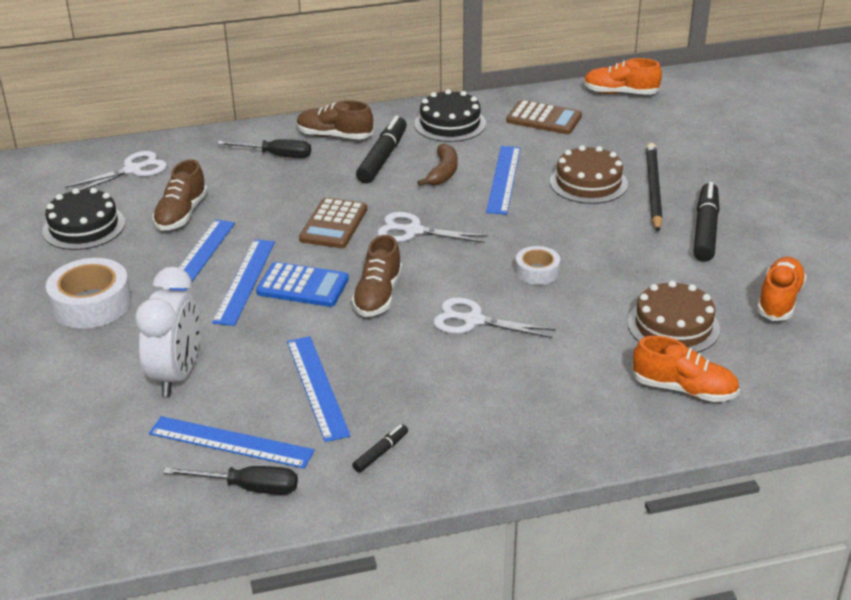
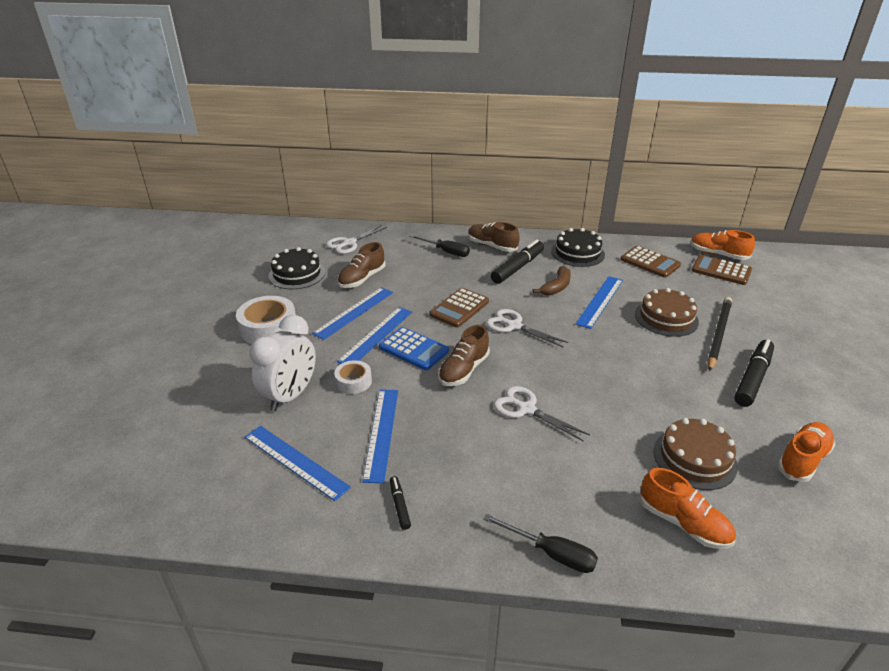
camera: 20 degrees right, 0 degrees up
(133, 170) = (349, 243): white scissors -> white scissors turned 150 degrees clockwise
(248, 488) = (285, 505): black screwdriver -> black screwdriver (551, 553)
(381, 452) = (399, 505): black marker -> black marker turned 75 degrees counterclockwise
(537, 271) = (595, 380): white tape -> white tape (353, 382)
(631, 112) = (721, 270): none -> brown calculator

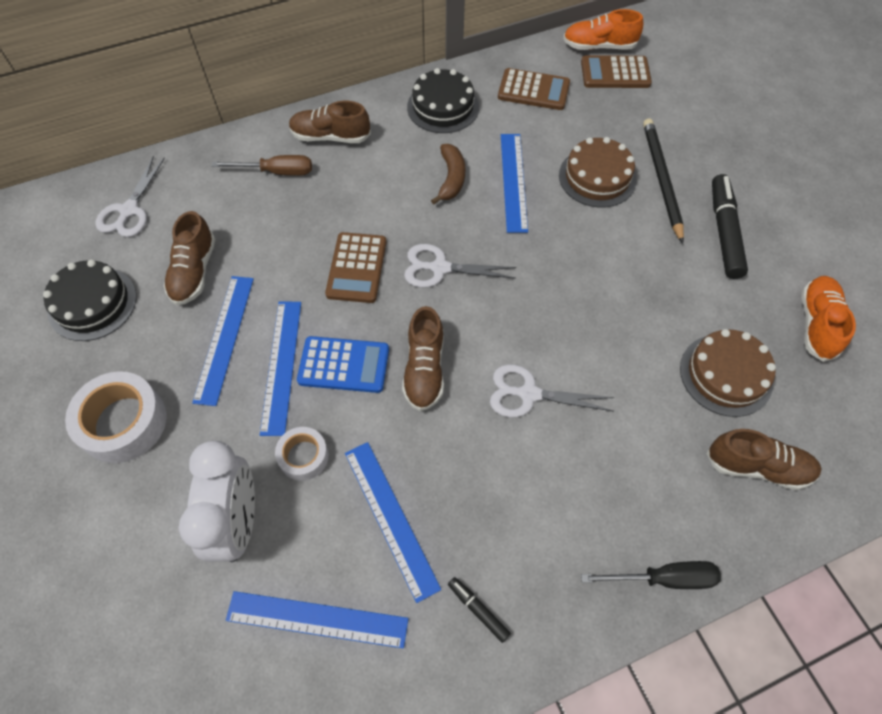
camera: 30 degrees left, 25 degrees up
(446, 252) = (276, 172): black screwdriver -> brown screwdriver
(518, 267) = (386, 163): black marker -> none
(683, 523) = (757, 466): orange shoe -> brown shoe

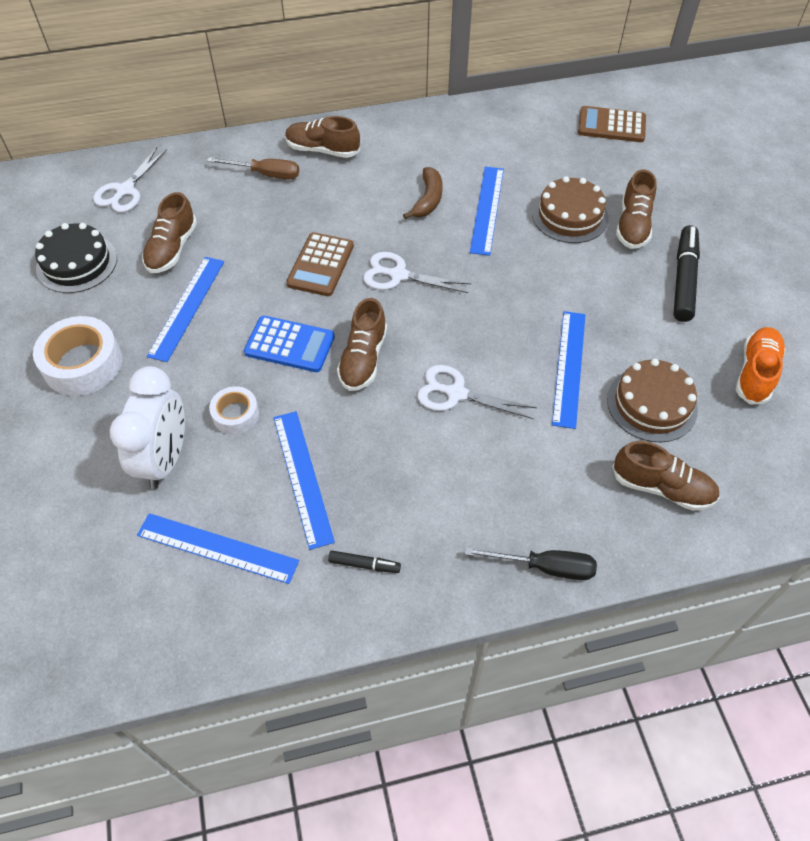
camera: 10 degrees right, 5 degrees down
(281, 365) = (233, 337): blue ruler -> blue ruler (569, 367)
(443, 107) = (435, 136): black cake -> none
(478, 610) = (364, 564): black marker -> black marker turned 135 degrees clockwise
(533, 90) = (526, 132): brown calculator -> none
(599, 46) = (601, 100): orange shoe -> none
(661, 179) = (633, 225): black pencil -> brown shoe

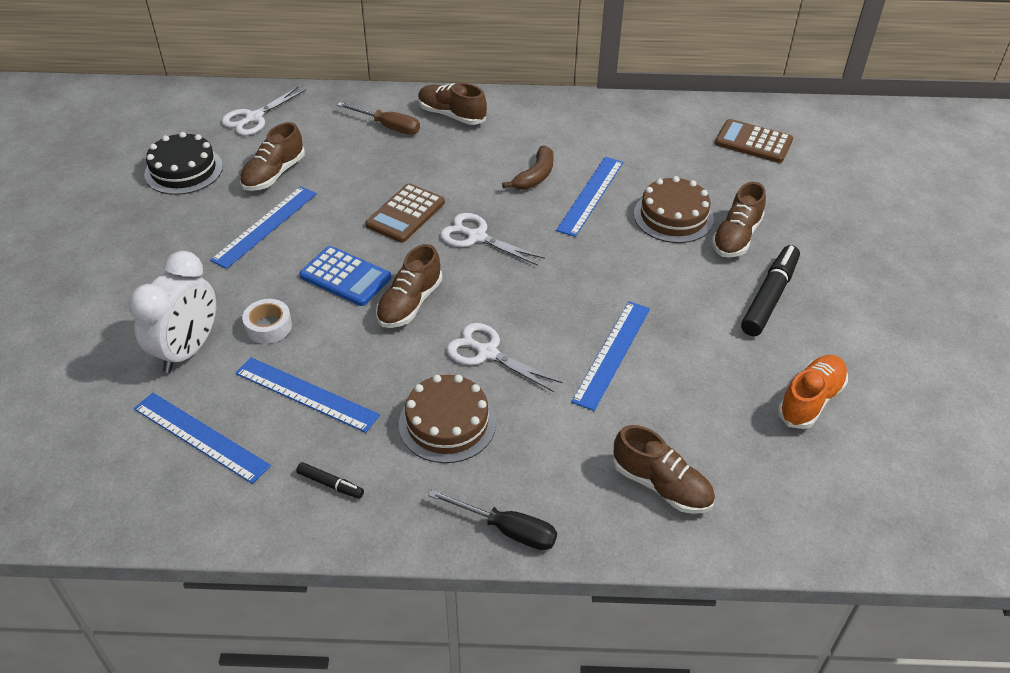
camera: 15 degrees right, 10 degrees down
(83, 364) = (151, 255): white tape -> none
(302, 477) = (306, 394): blue ruler -> blue ruler turned 60 degrees counterclockwise
(651, 404) = (684, 405): brown cake -> brown cake (447, 423)

